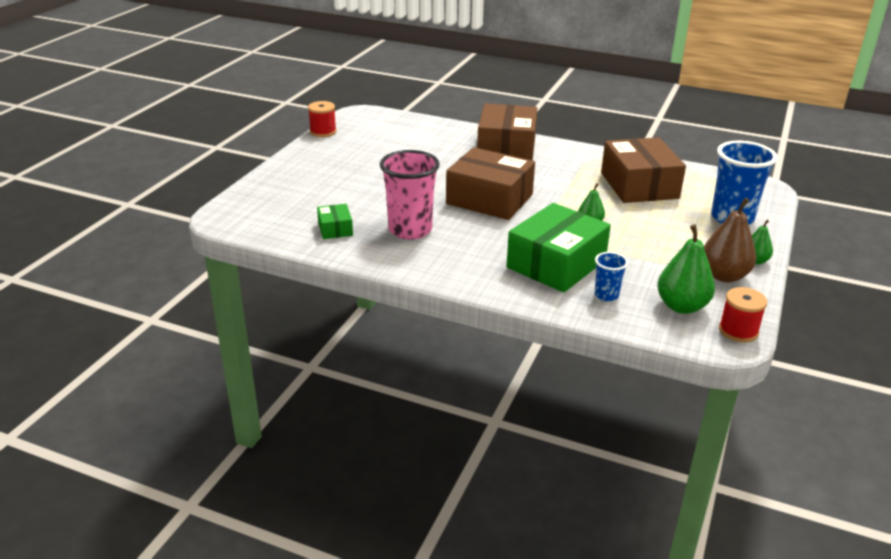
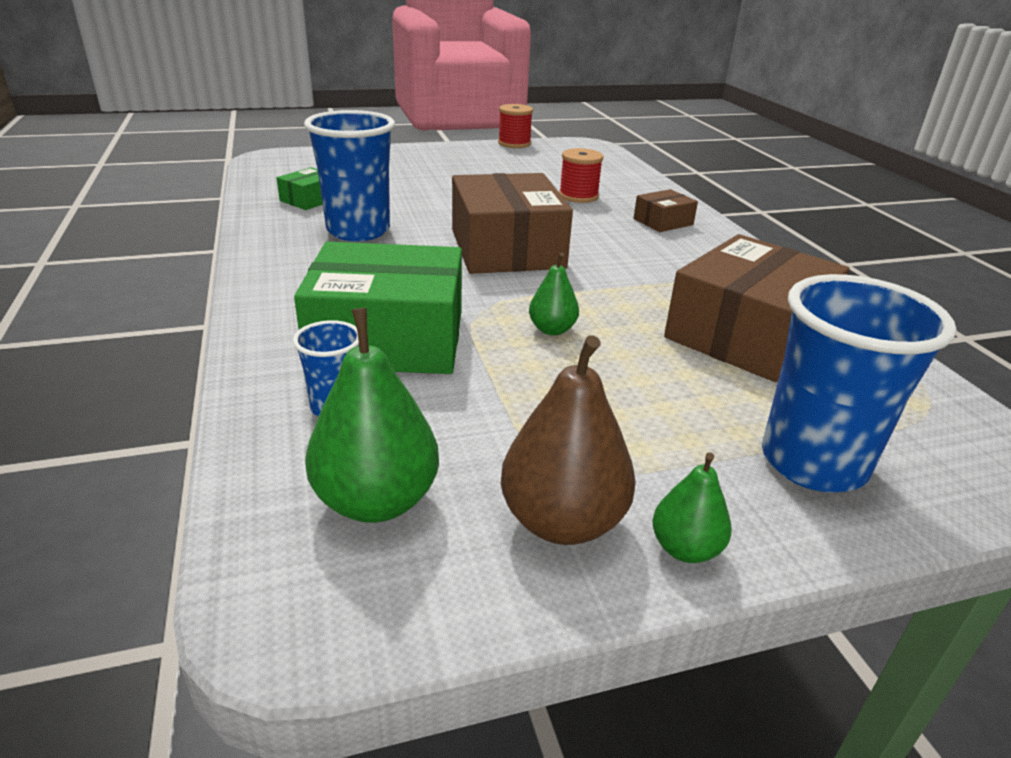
camera: 50 degrees right, 0 degrees up
(410, 230) = (358, 231): pink cup -> blue cup
(506, 147) = (663, 222): brown box -> brown box, size x0.46
(738, 331) = (344, 615): red spool -> red spool (578, 196)

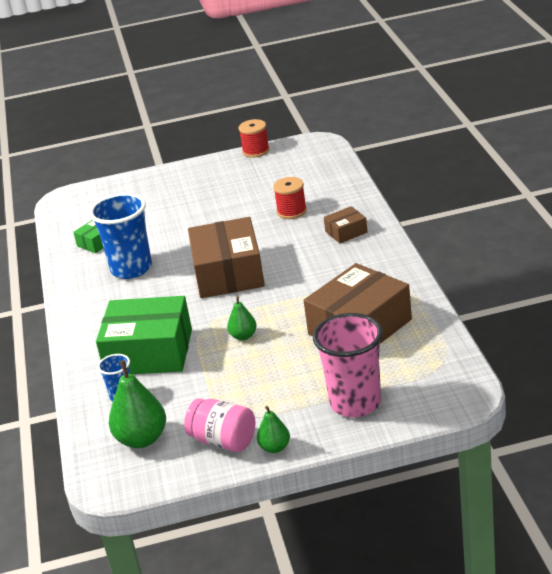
camera: 10 degrees right, 0 degrees up
(562, 521) = (223, 441): brown pear -> pink jar
(813, 462) = (355, 403): blue cup -> pink cup

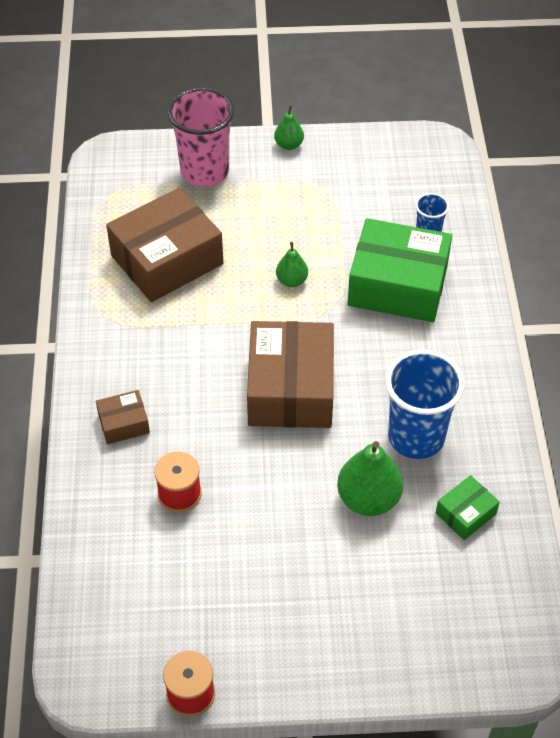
camera: 175 degrees left, 20 degrees up
(142, 439) = (408, 181): green pear -> green pear (368, 499)
(223, 441) = (333, 162): pink jar -> none

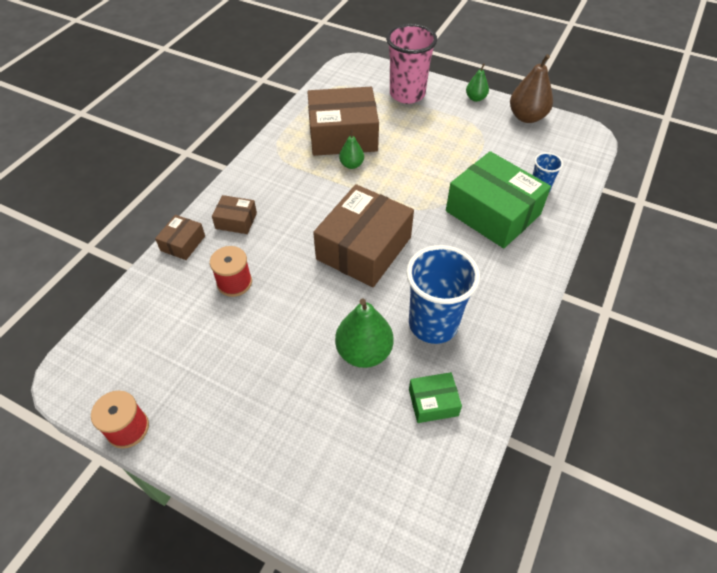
camera: 30 degrees right, 0 degrees up
(83, 479) = (183, 243): none -> brown box
(292, 280) = (417, 179): green pear -> green pear (351, 165)
(361, 147) = (527, 117): none -> brown pear

